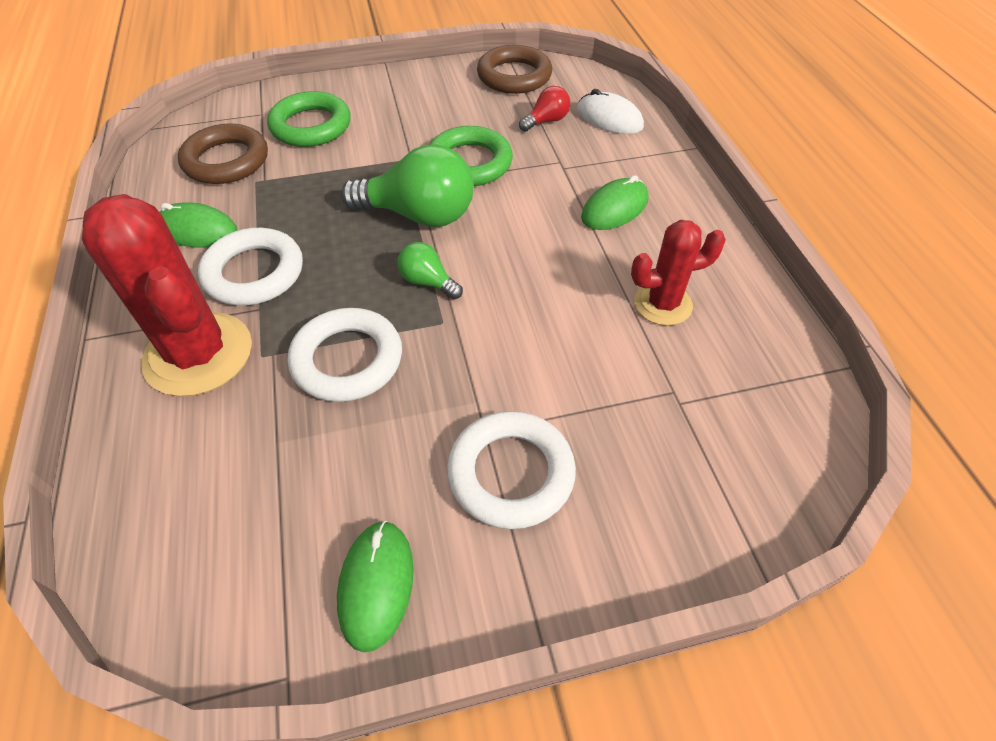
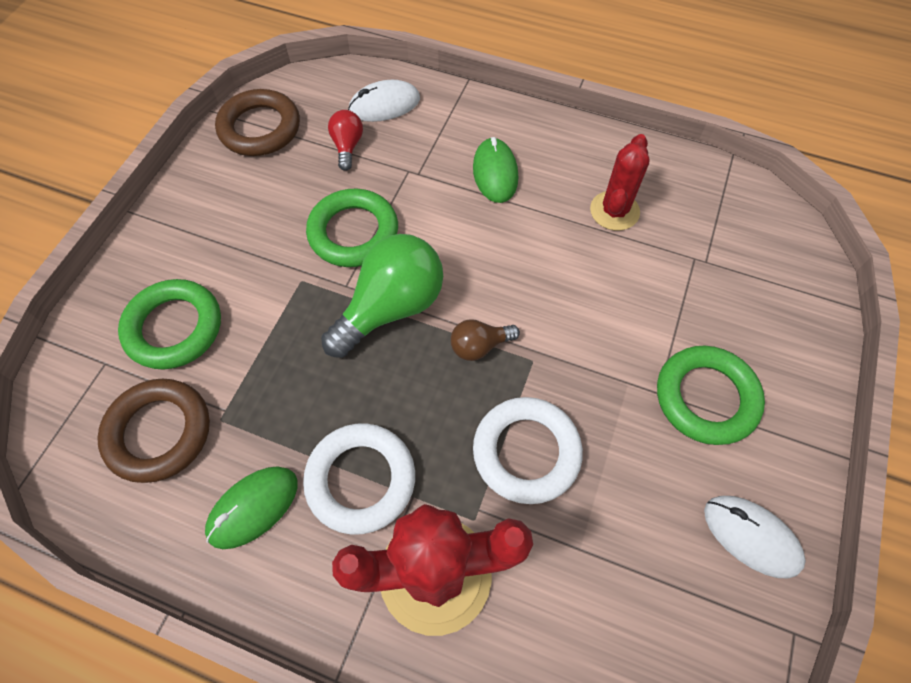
camera: 55 degrees left, 10 degrees up
(376, 585) = (751, 536): green mouse -> white mouse
(428, 282) = (479, 346): green light bulb -> brown light bulb
(511, 473) = (706, 398): white ring -> green ring

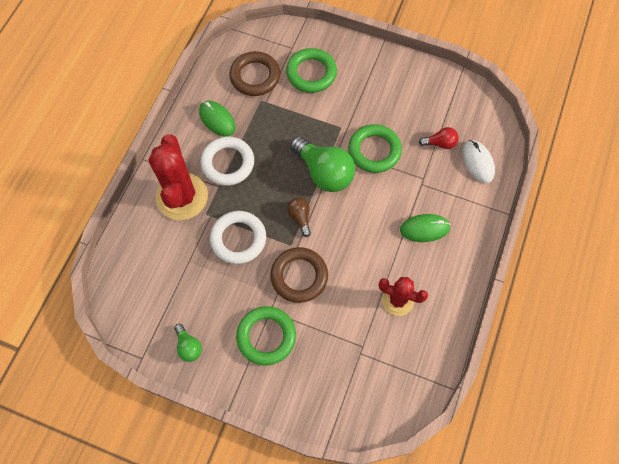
camera: 90 degrees right, 5 degrees up
(260, 128) = (451, 94): brown ring -> brown ring (299, 276)
(751, 536) = (188, 346): white mouse -> green light bulb

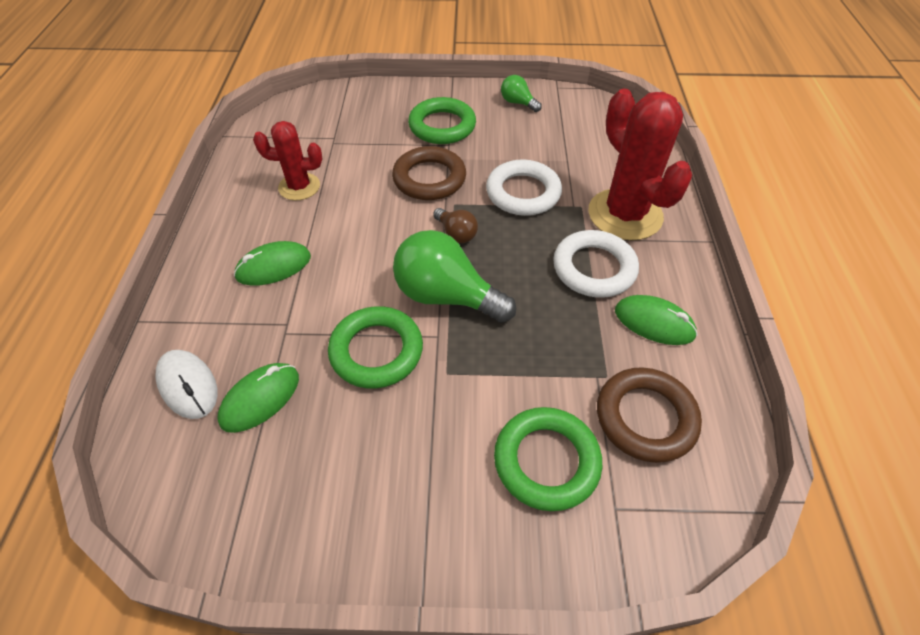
camera: 160 degrees right, 15 degrees down
(440, 143) = (260, 399): red light bulb -> green mouse

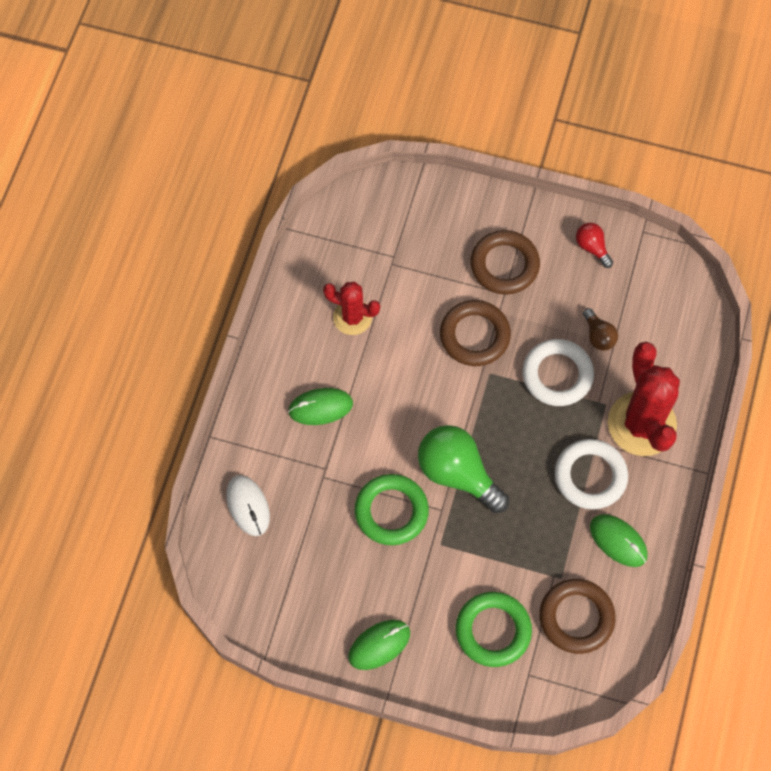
camera: 15 degrees right, 15 degrees up
(260, 399) = (299, 530): green mouse -> green mouse (379, 645)
(442, 126) = (504, 265): green ring -> brown ring
(456, 234) = (482, 409): brown light bulb -> brown light bulb (598, 336)
(518, 103) = (592, 247): green light bulb -> red light bulb

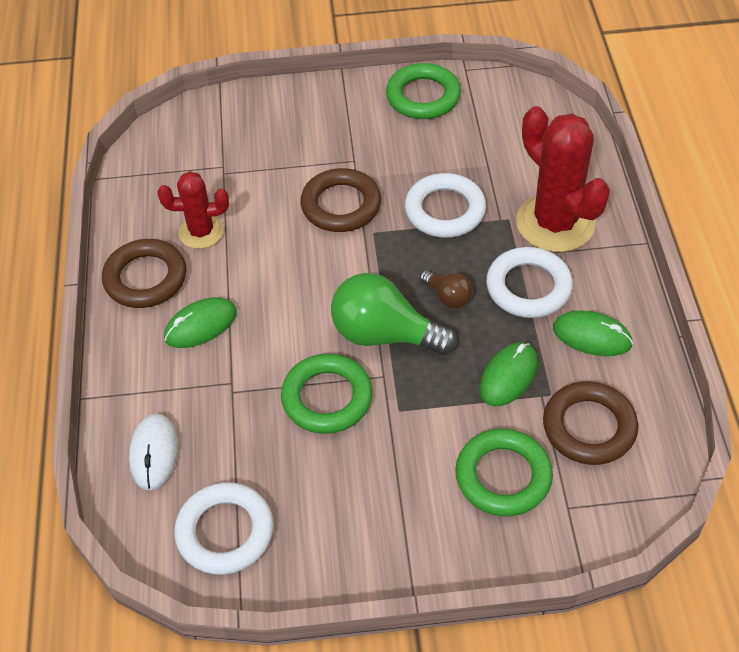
camera: 20 degrees left, 15 degrees down
(248, 506) = (154, 453): white mouse -> white mouse turned 45 degrees clockwise
(276, 591) = (225, 532): none -> white ring
(379, 645) = (377, 544): green mouse -> green mouse (508, 376)
(504, 265) = (342, 137): brown ring -> brown ring (145, 278)
(592, 247) = (423, 96): red light bulb -> green ring
(598, 336) = (469, 164): brown light bulb -> brown light bulb (448, 297)

